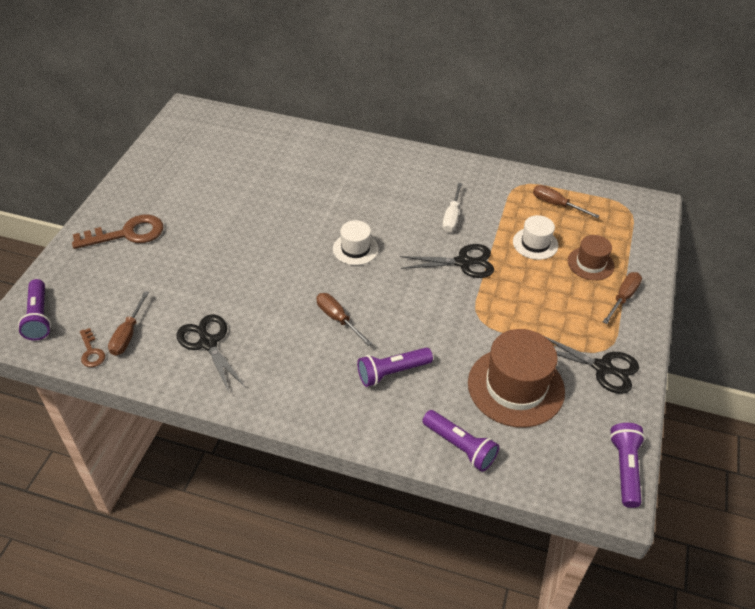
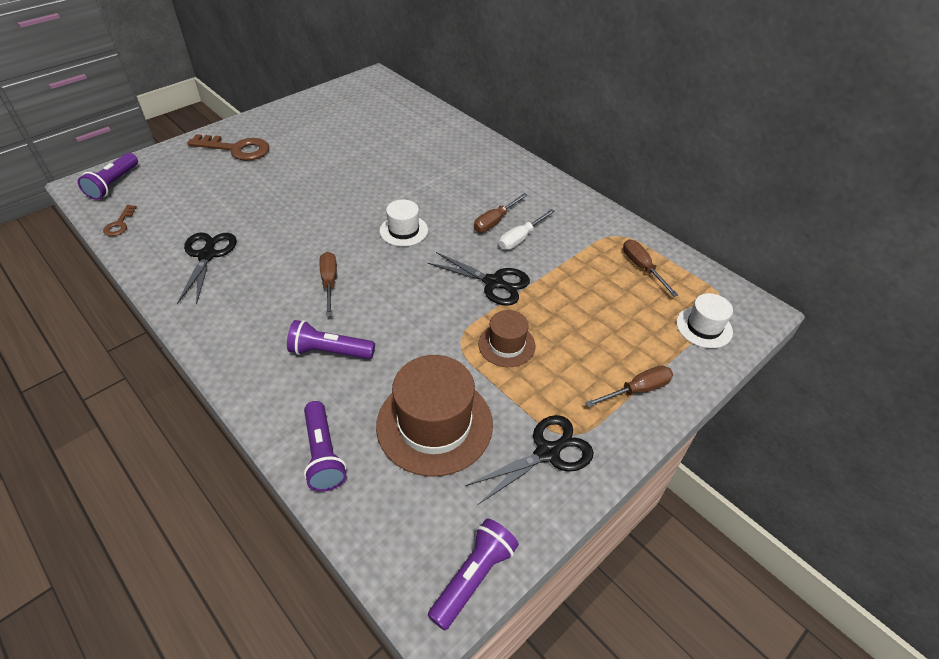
camera: 30 degrees right, 0 degrees up
(128, 334) = (158, 223): brown screwdriver -> brown screwdriver (495, 221)
(535, 243) = (585, 295): white hat -> white hat (704, 327)
(590, 263) = (630, 339): brown hat -> brown hat (506, 345)
(603, 368) = (548, 452): black scissors -> black scissors turned 90 degrees counterclockwise

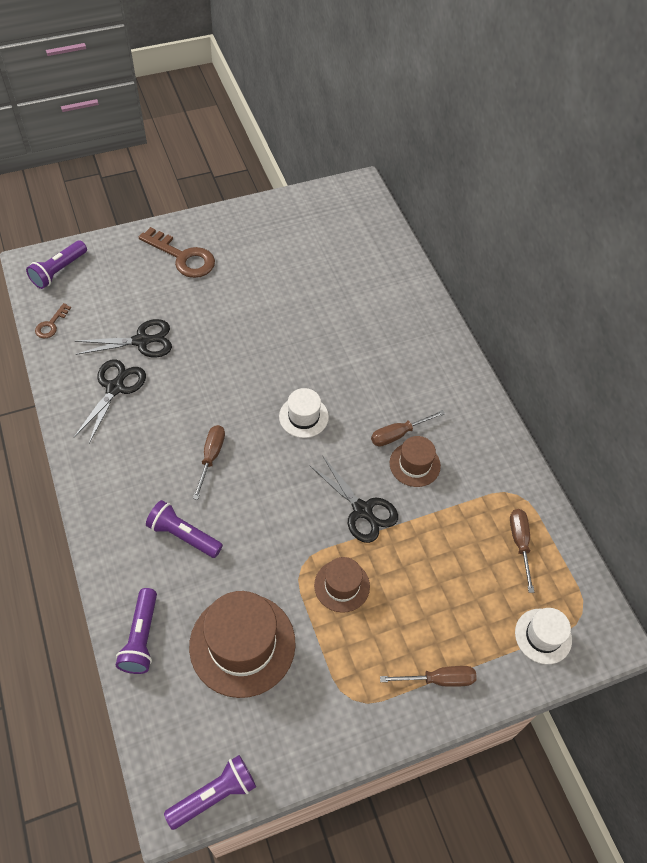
camera: 20 degrees right, 10 degrees up
(521, 238) = (414, 464): white screwdriver -> brown hat
(548, 452) = (326, 710): black scissors -> black scissors (142, 341)

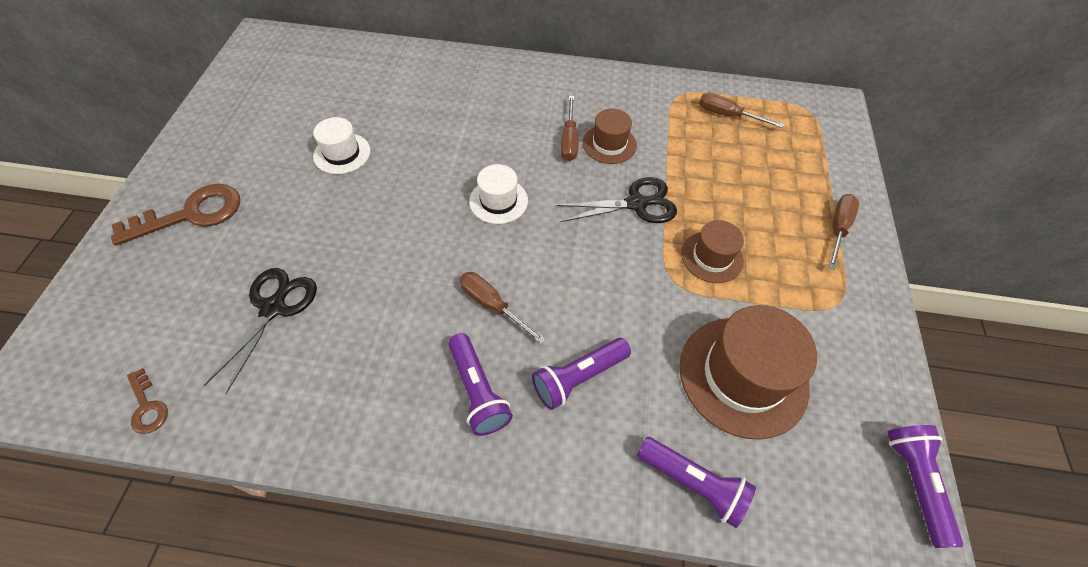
camera: 60 degrees left, 0 degrees up
(58, 271) = (65, 360): purple flashlight -> purple flashlight (477, 391)
(115, 388) = (318, 367): black scissors -> none
(543, 636) = (820, 142): white hat -> white hat (342, 153)

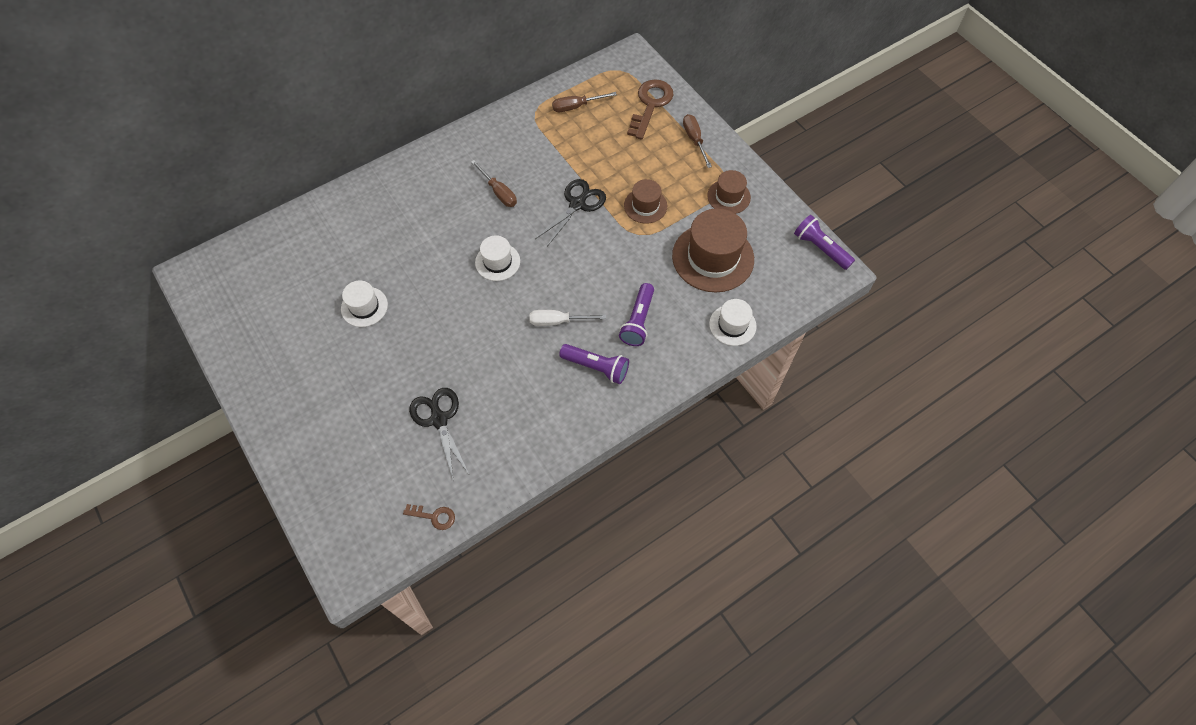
camera: 40 degrees left, 5 degrees up
(191, 214) = (315, 415): brown key -> brown key (650, 105)
(492, 305) = (558, 321): brown screwdriver -> white screwdriver
(609, 144) = (525, 177): brown hat -> brown hat (728, 196)
(693, 483) = (732, 325): purple flashlight -> white hat

